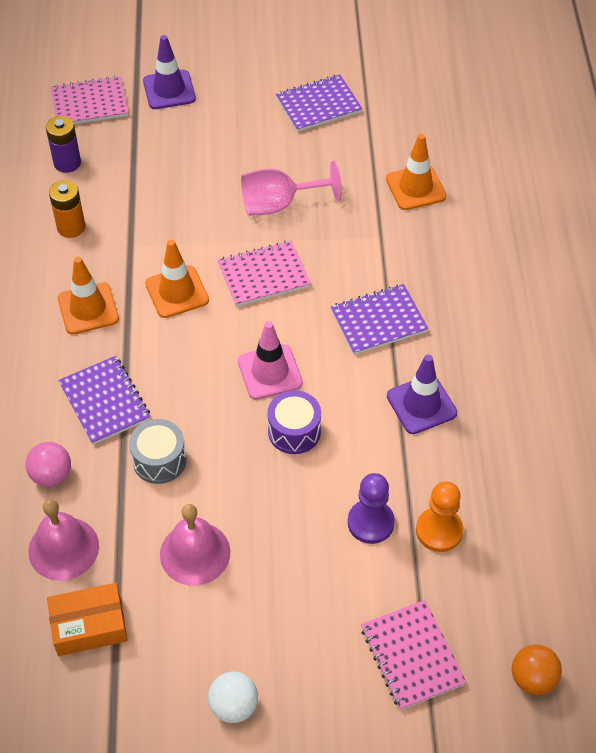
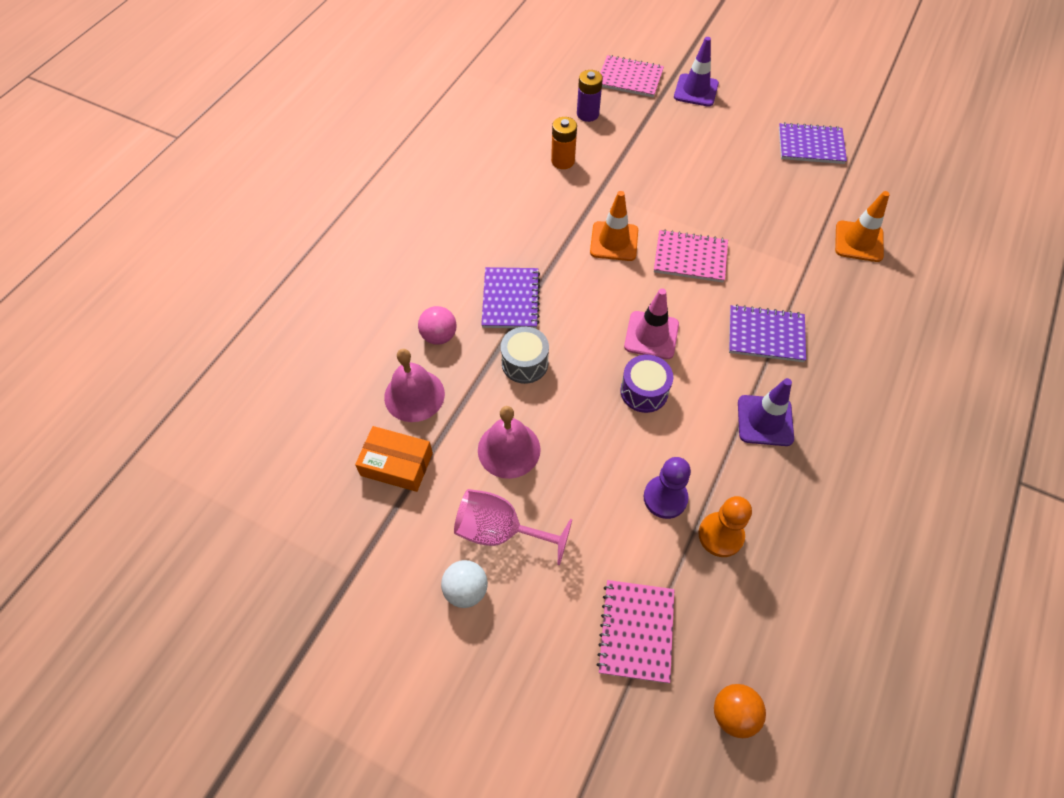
camera: 30 degrees right, 5 degrees up
(88, 309) = (539, 225): orange traffic cone -> none
(279, 204) = (734, 208): pink goblet -> pink goblet (500, 531)

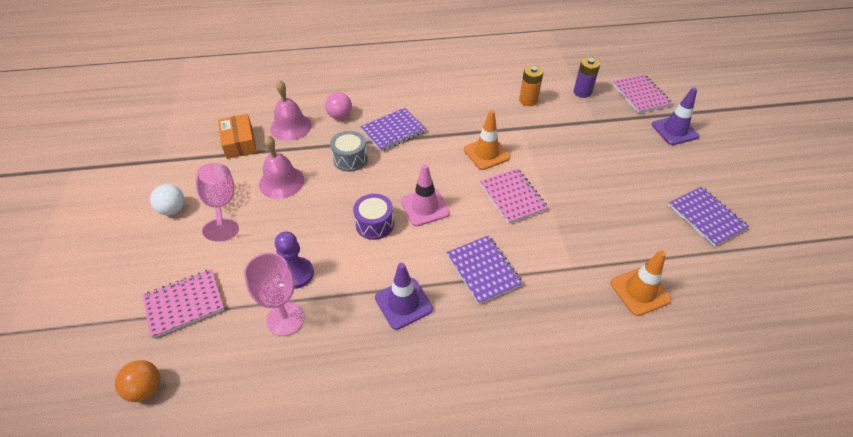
camera: 55 degrees right, 10 degrees down
(720, 535) = (285, 319): orange pawn -> pink goblet

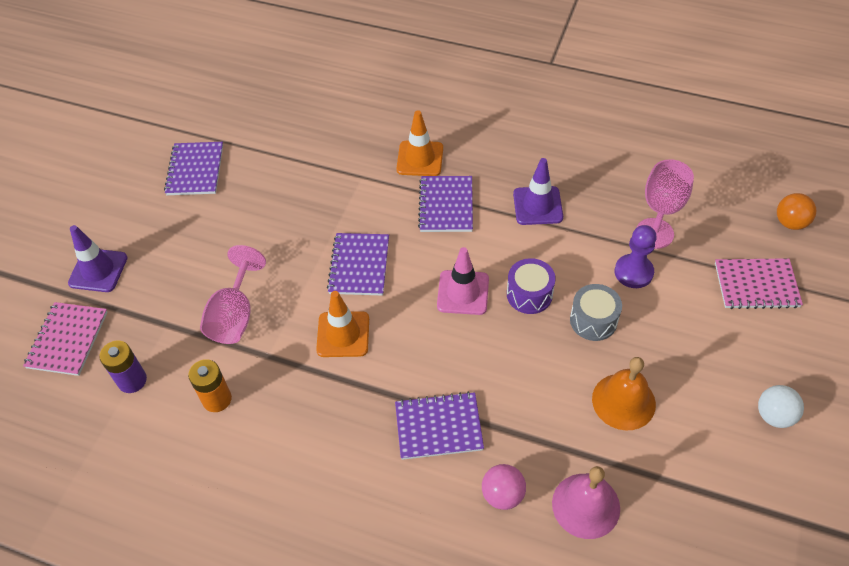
camera: 150 degrees left, 5 degrees up
(221, 205) = (709, 396): pink goblet -> pink goblet (235, 315)
(239, 142) = (672, 505): orange box -> none
(281, 182) = (623, 401): pink bell -> orange bell
(350, 159) = (520, 401): grey drum -> grey drum (593, 320)
(512, 197) = (359, 265): pink notebook -> purple notebook
(640, 291) = (325, 139): orange traffic cone -> orange traffic cone (420, 159)

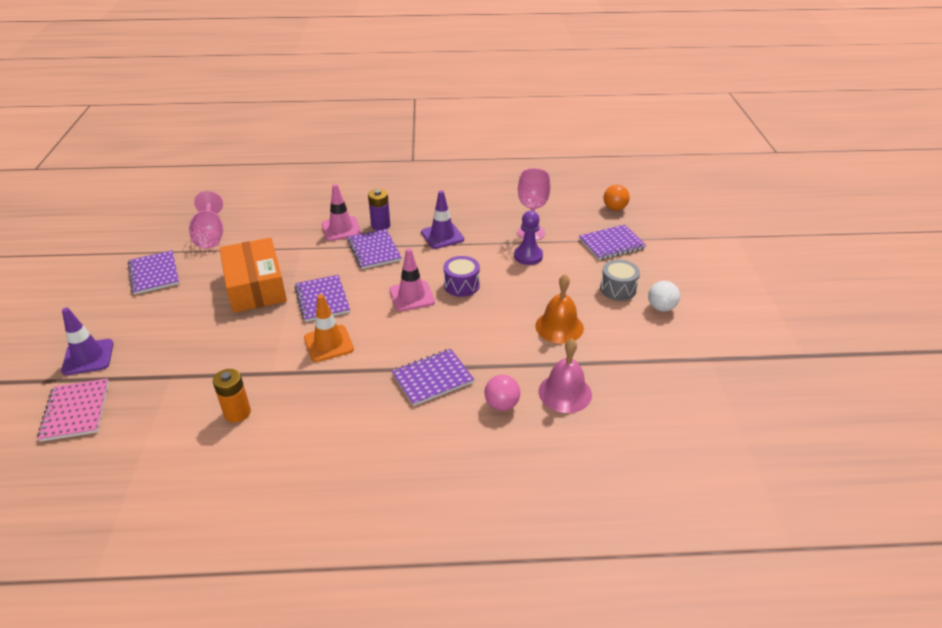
camera: 25 degrees left, 15 degrees down
(132, 380) = (152, 422): purple battery -> purple battery (380, 225)
(235, 315) = (230, 355): pink goblet -> pink goblet (210, 236)
(294, 222) = (255, 286): none -> orange box
(420, 159) = (341, 229): orange traffic cone -> pink traffic cone
(593, 320) = (514, 288): grey drum -> grey drum (618, 289)
(756, 285) = (611, 244): pink notebook -> purple notebook

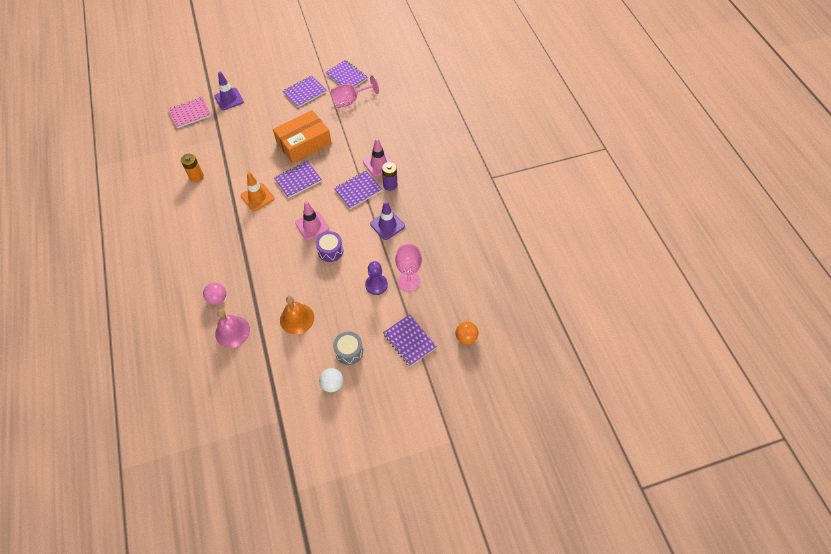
camera: 75 degrees right, 20 degrees up
(432, 378) = (235, 257): purple notebook -> purple notebook (346, 76)

